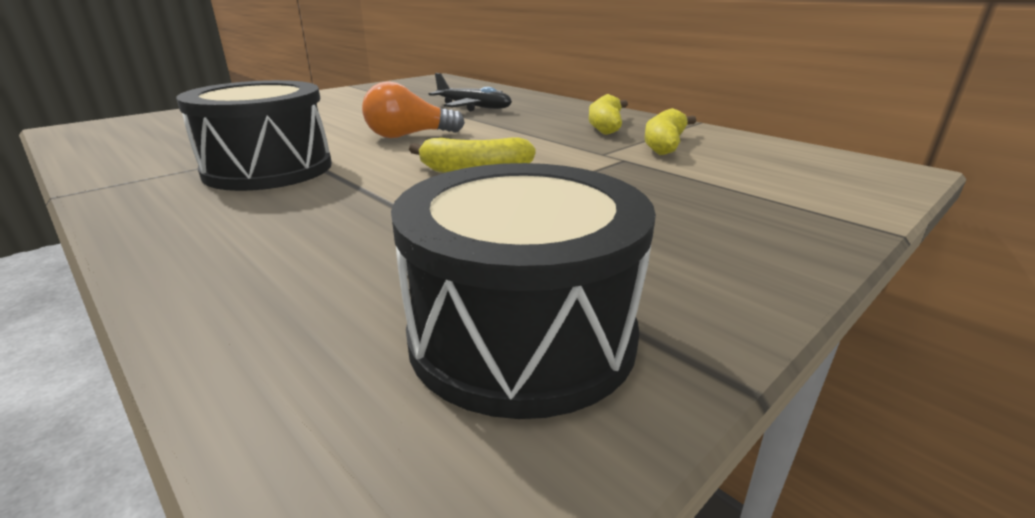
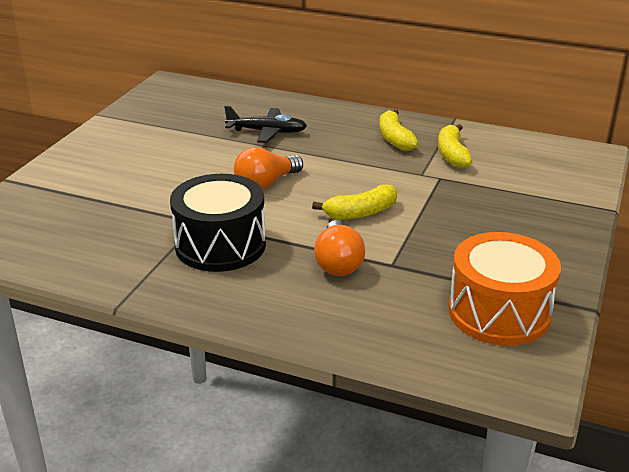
camera: 25 degrees left, 5 degrees up
(366, 209) = (338, 263): none -> orange light bulb
(522, 335) = (499, 312): black drum -> orange drum

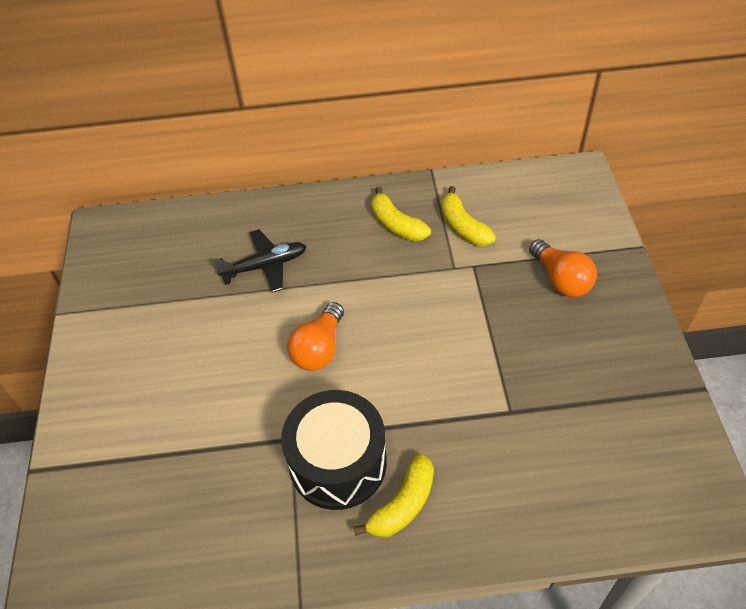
camera: 25 degrees left, 20 degrees up
(338, 263) = (463, 433): orange light bulb -> orange light bulb (561, 280)
(361, 213) = (436, 350): yellow banana -> yellow banana (403, 504)
(499, 312) = (636, 431): orange drum -> none

